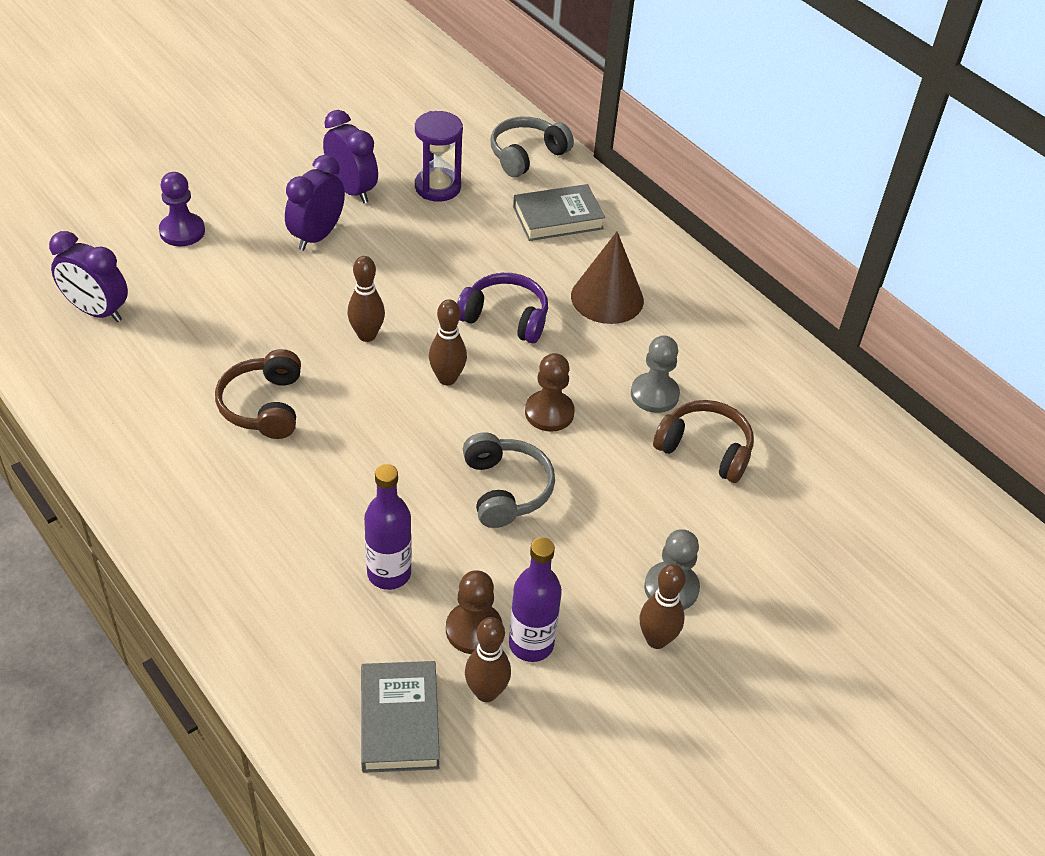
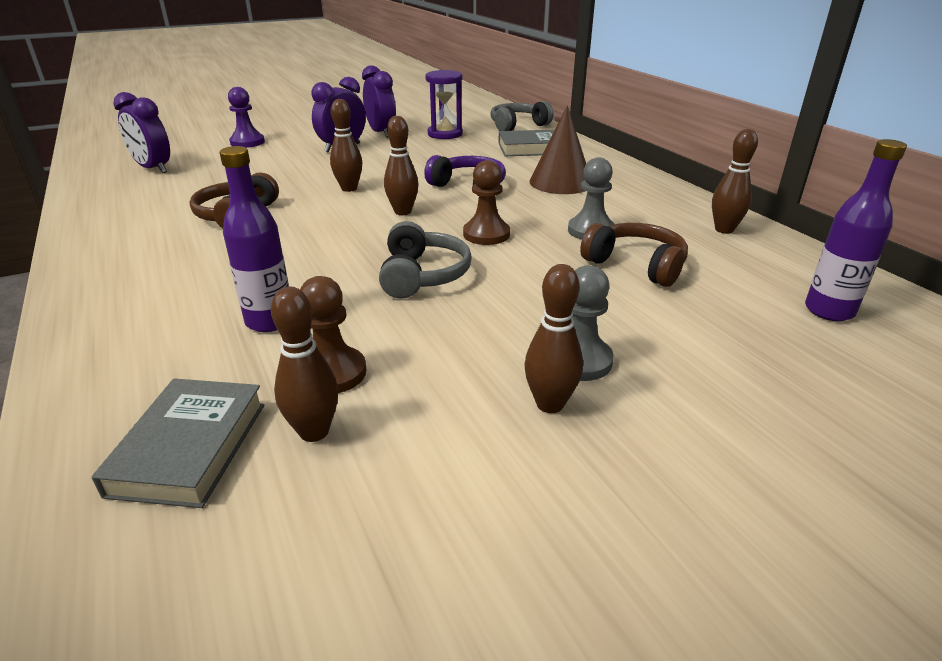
camera: 15 degrees right, 15 degrees down
(531, 644) = (392, 392): purple bottle -> purple bottle (829, 311)
(786, 378) = (724, 230): none -> brown bowling pin

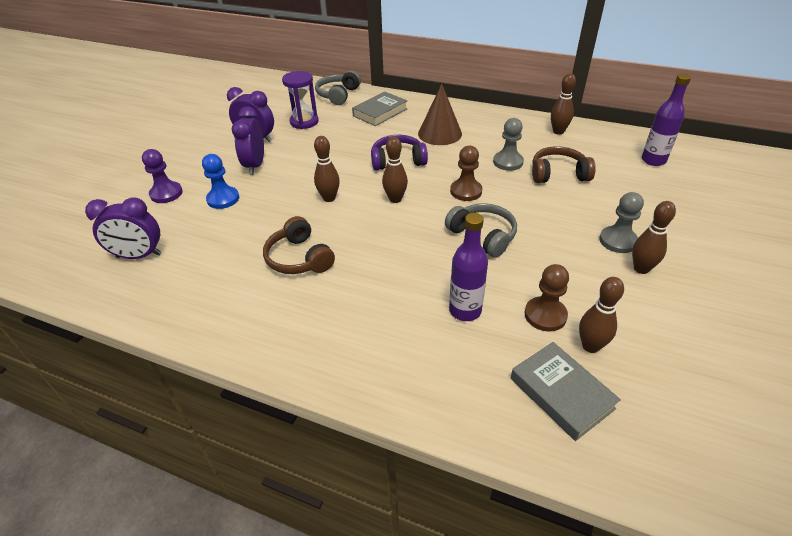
camera: 40 degrees left, 10 degrees up
(274, 159) = (223, 199): none -> blue pawn

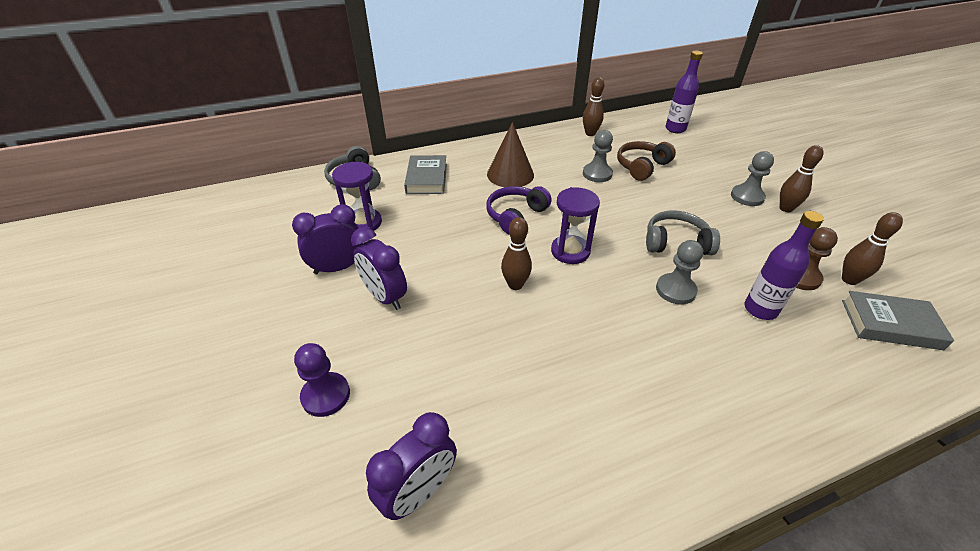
camera: 45 degrees left, 0 degrees up
(223, 199) = (409, 355): blue pawn -> none
(299, 258) = (585, 360): brown headphones -> none
(395, 199) = (570, 251): brown bowling pin -> purple hourglass
(424, 261) = (675, 290): none -> grey pawn
(466, 191) = (608, 214): brown pawn -> none

